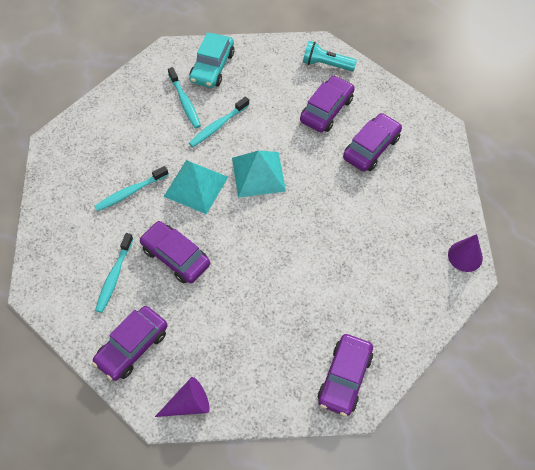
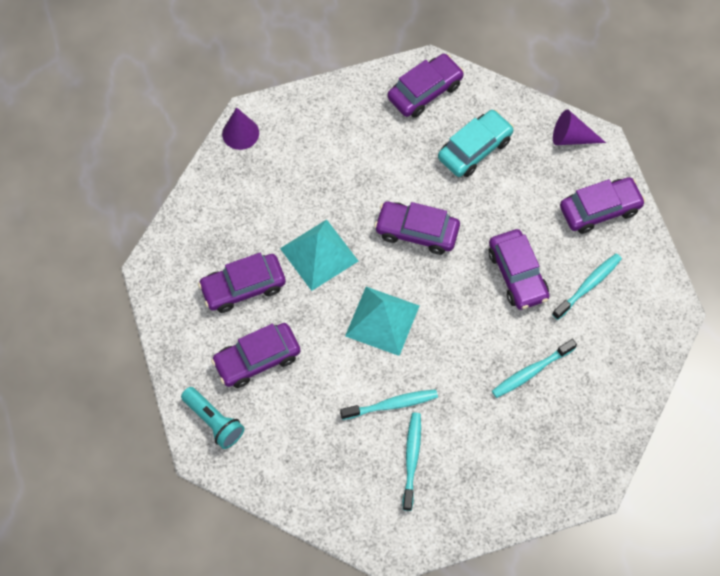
camera: 150 degrees left, 5 degrees up
(130, 192) = (531, 372): turquoise toothbrush -> turquoise toothbrush turned 150 degrees clockwise
(196, 186) = (456, 341): turquoise pyramid -> turquoise pyramid (319, 254)
(212, 67) = (351, 494): turquoise car -> turquoise car (474, 149)
(273, 250) = (417, 232): none -> purple car

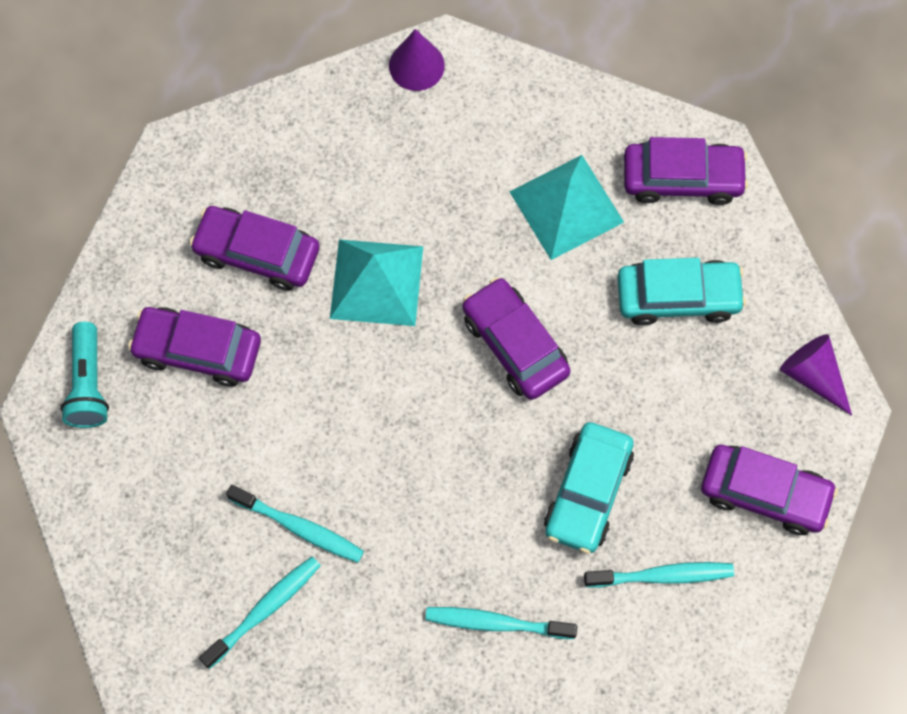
camera: 40 degrees right, 5 degrees up
(382, 320) = (378, 419): turquoise pyramid -> turquoise pyramid (566, 206)
(517, 274) = (588, 492): purple car -> turquoise car

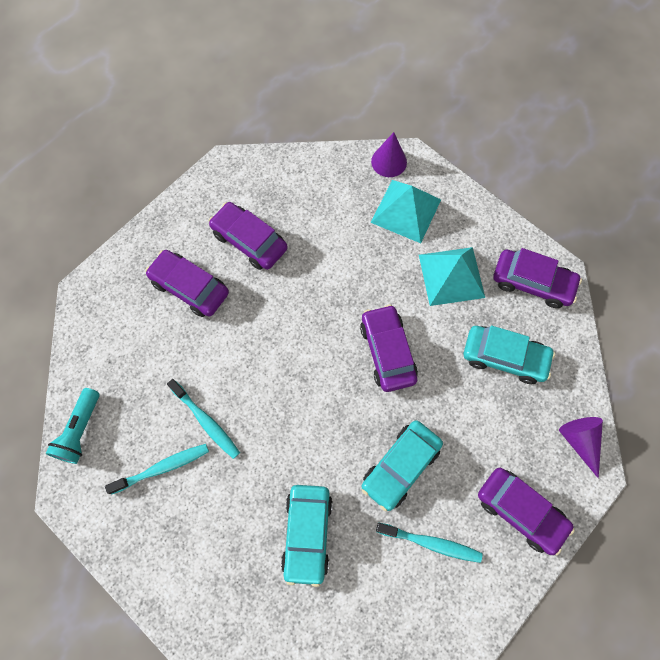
camera: 20 degrees right, 0 degrees up
(88, 384) = (116, 285): turquoise flashlight -> turquoise flashlight (80, 430)
(376, 282) = (315, 282): turquoise pyramid -> turquoise pyramid (406, 210)
(496, 623) = (307, 533): turquoise toothbrush -> turquoise car

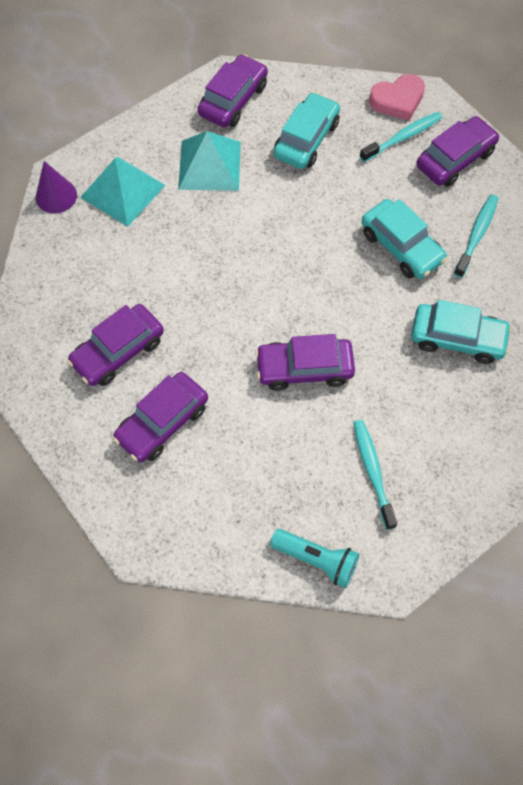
camera: 80 degrees left, 5 degrees down
(206, 421) = (327, 421): turquoise toothbrush -> turquoise toothbrush (403, 137)
(387, 352) = (281, 237): purple car -> purple car (304, 368)
(579, 441) = (397, 100): purple cone -> pink heart

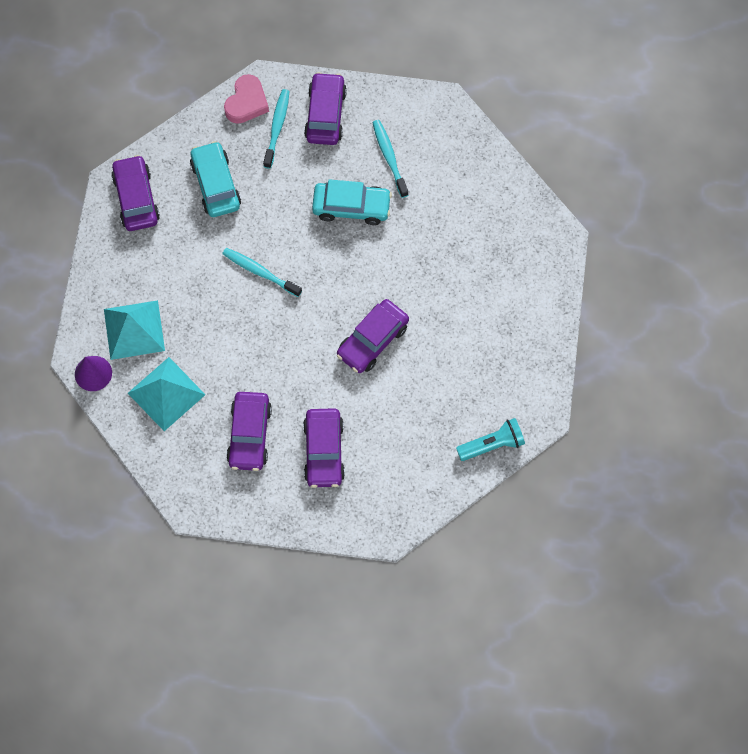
camera: 45 degrees left, 5 degrees up
(209, 165) = (171, 260): turquoise pyramid -> turquoise pyramid (166, 393)
(373, 471) = (473, 365): turquoise toothbrush -> turquoise toothbrush (260, 272)
(457, 338) = (442, 238): turquoise car -> none

